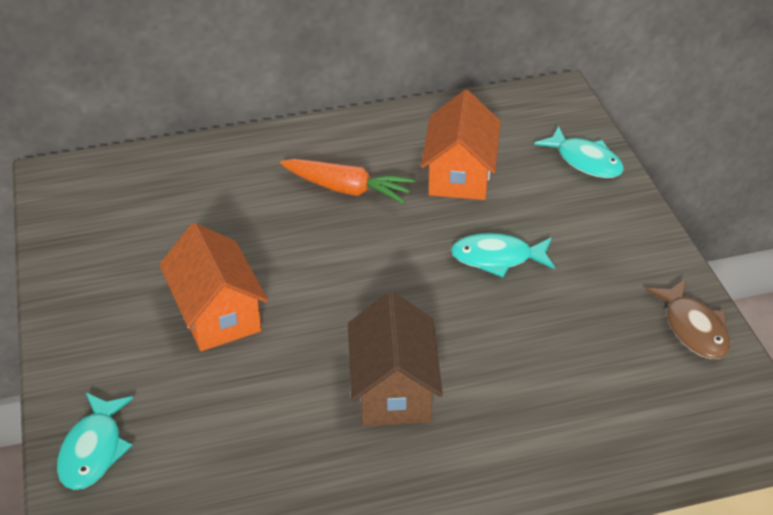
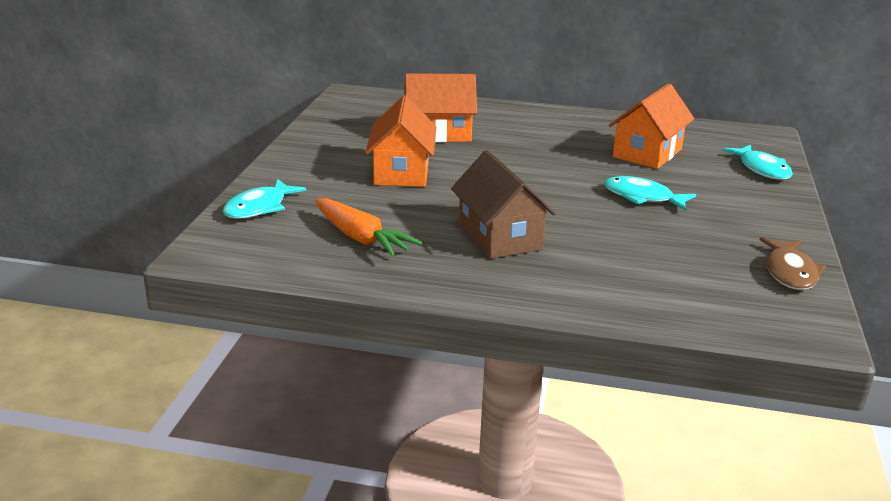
camera: 25 degrees right, 15 degrees down
(213, 220) = (439, 133): none -> orange house
(347, 189) = (550, 141): orange carrot -> orange carrot (361, 238)
(394, 389) = (499, 237): brown house -> brown house turned 45 degrees counterclockwise

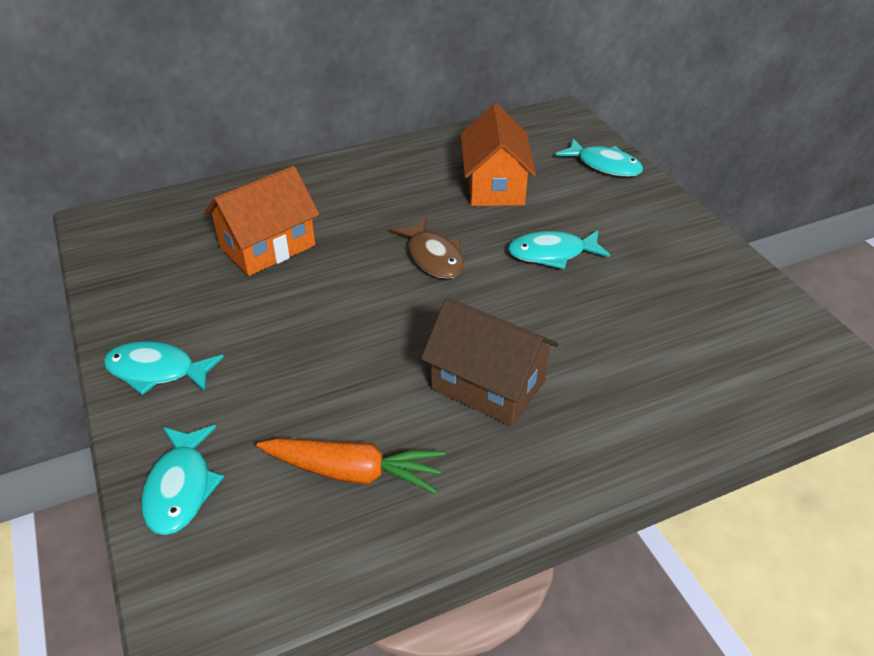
camera: 35 degrees left, 15 degrees up
(304, 161) = (157, 371): none -> turquoise fish
(401, 172) = (289, 332): orange house -> none
(790, 272) = (754, 296): brown fish -> brown fish (433, 257)

